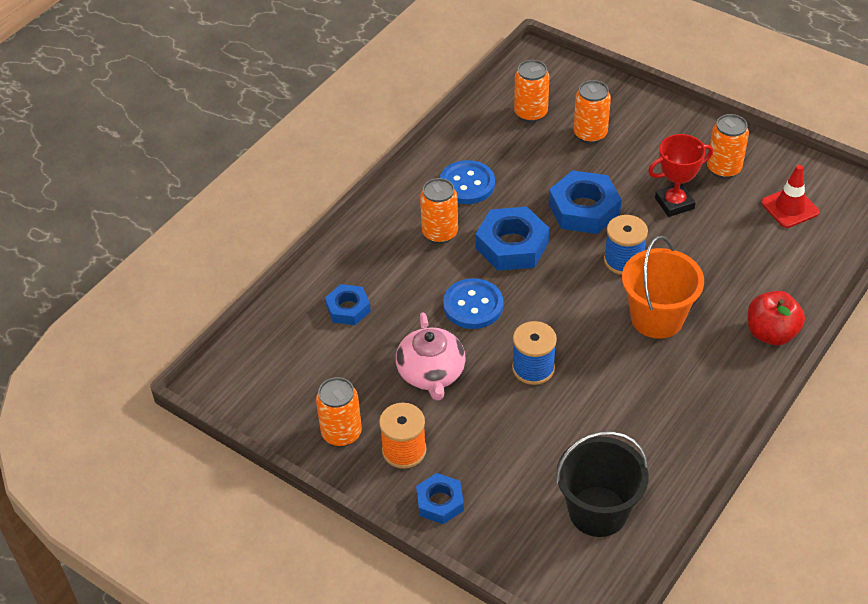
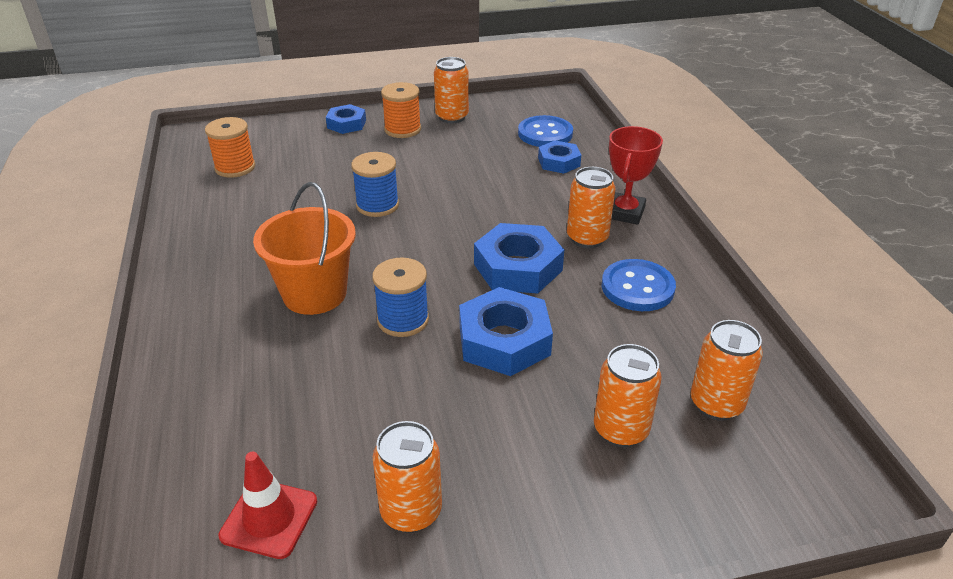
camera: 130 degrees right, 10 degrees down
(431, 374) = (444, 165): pink teapot -> none
(473, 305) = (479, 212): blue button -> blue button (545, 134)
(598, 511) = (235, 167): black bucket -> orange spool
(674, 203) = (420, 415): red trophy -> red trophy (625, 213)
(771, 333) = (183, 349): red apple -> none

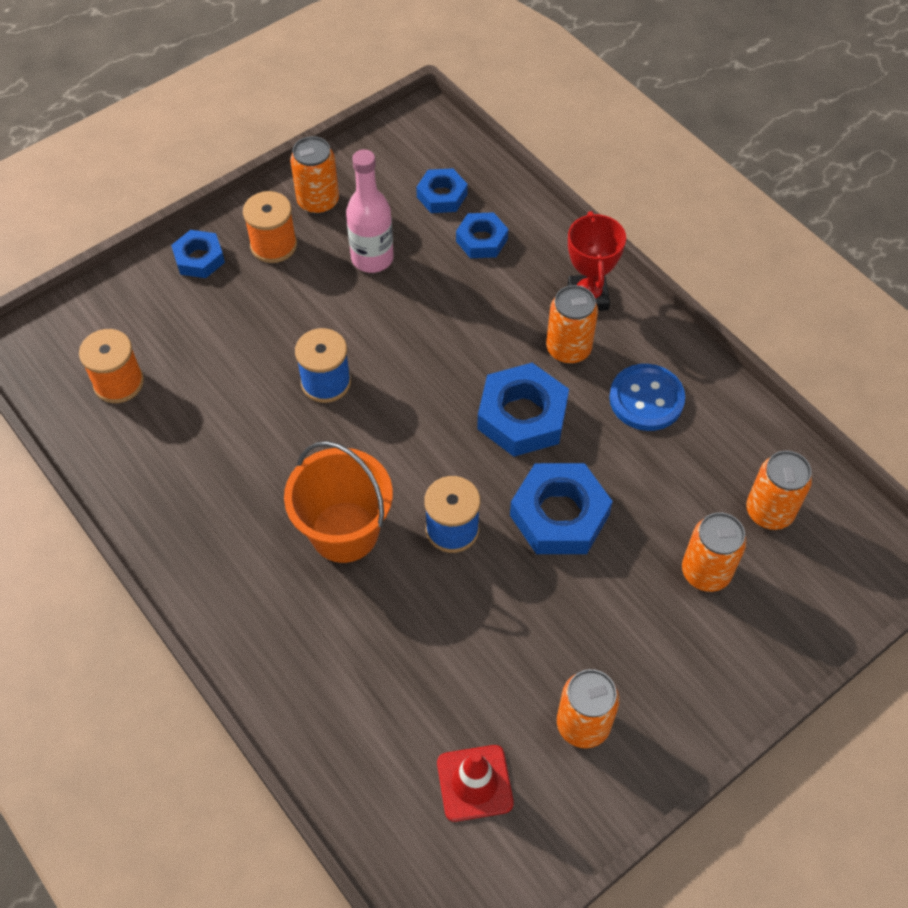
camera: 25 degrees left, 20 degrees up
(467, 152) = (372, 258): none -> pink bottle
(545, 134) = (442, 195): blue button -> blue nut

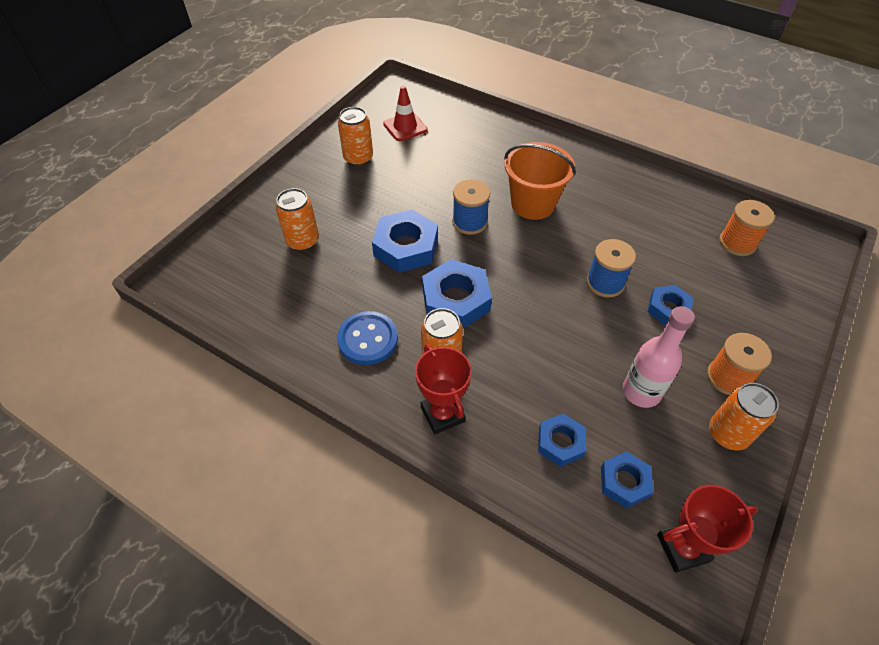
camera: 160 degrees right, 5 degrees down
(199, 258) = (773, 346): blue nut -> blue nut (668, 308)
(424, 143) = (682, 548): none -> red trophy
(769, 512) = (263, 287): orange can -> none

